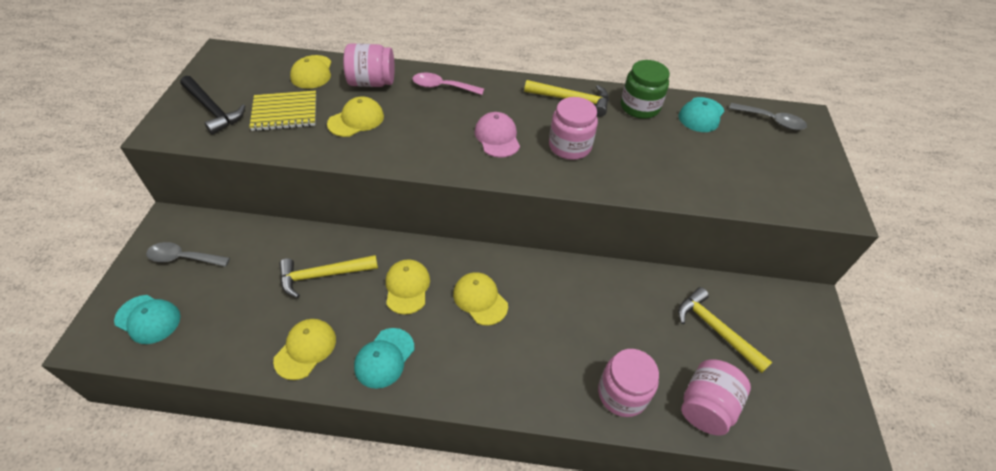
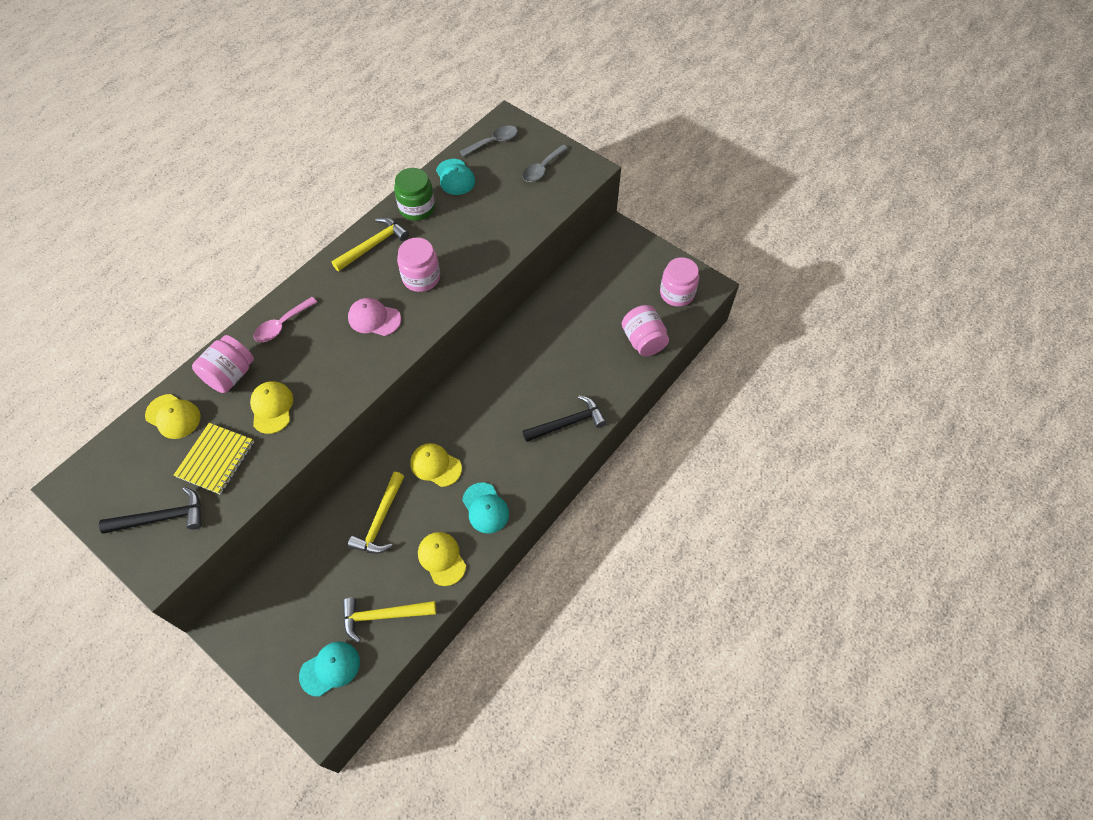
camera: 55 degrees left, 10 degrees up
(183, 258) = (280, 624): grey spoon -> grey spoon (542, 169)
(480, 299) = (481, 422): yellow cap -> none
(537, 383) = (567, 423): none -> black hammer
(622, 393) = (606, 379): pink jar -> pink jar (677, 293)
(715, 330) = (601, 298): yellow hammer -> yellow hammer (383, 616)

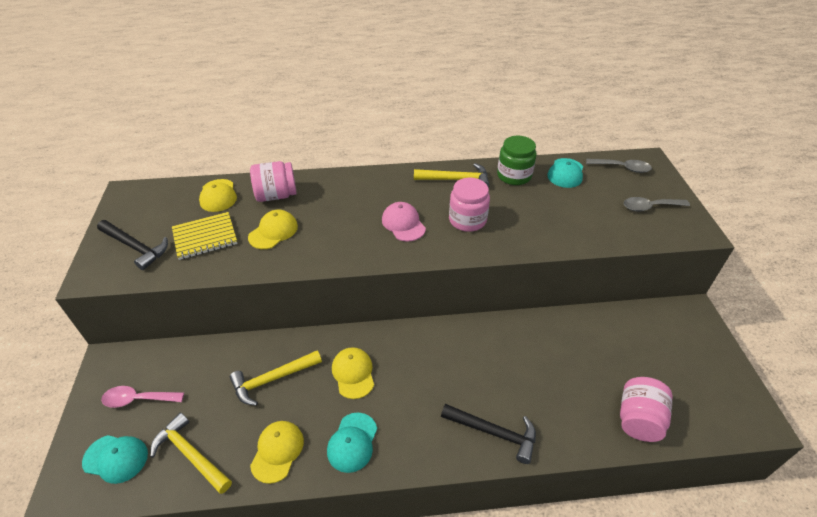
camera: 45 degrees right, 15 degrees down
(282, 325) = (341, 188): pink spoon -> pink spoon (138, 399)
(677, 293) = (714, 403): pink jar -> none

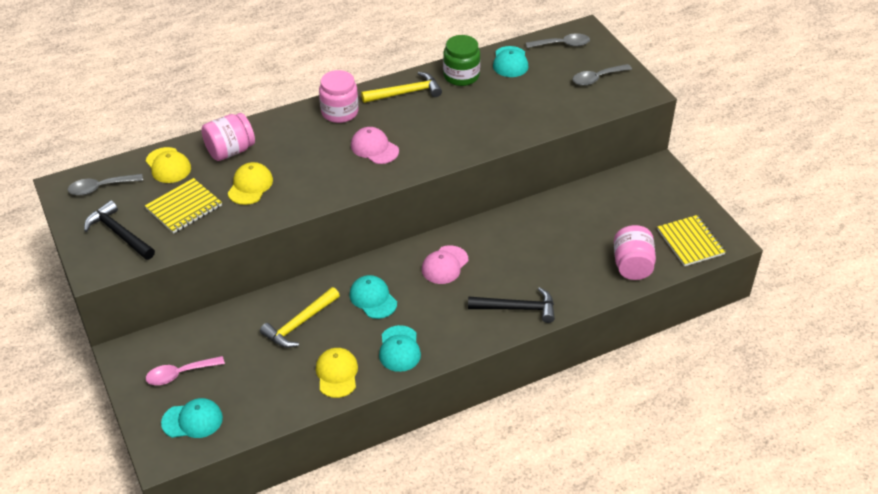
camera: 20 degrees left, 0 degrees up
(135, 247) = (119, 234): black hammer -> black hammer turned 150 degrees counterclockwise
(152, 201) = (100, 188): none -> grey spoon
(191, 455) = (260, 398): yellow hammer -> none
(353, 373) = (373, 298): yellow cap -> turquoise cap
(438, 357) = (444, 265): none -> pink cap
(467, 220) = (434, 130): pink jar -> pink jar (339, 112)
(714, 409) = (690, 242): none -> yellow notebook

